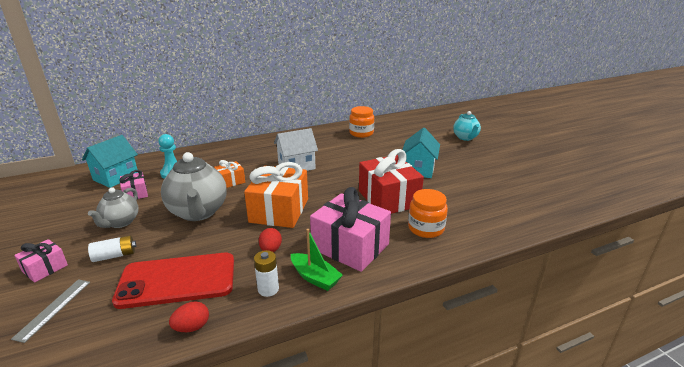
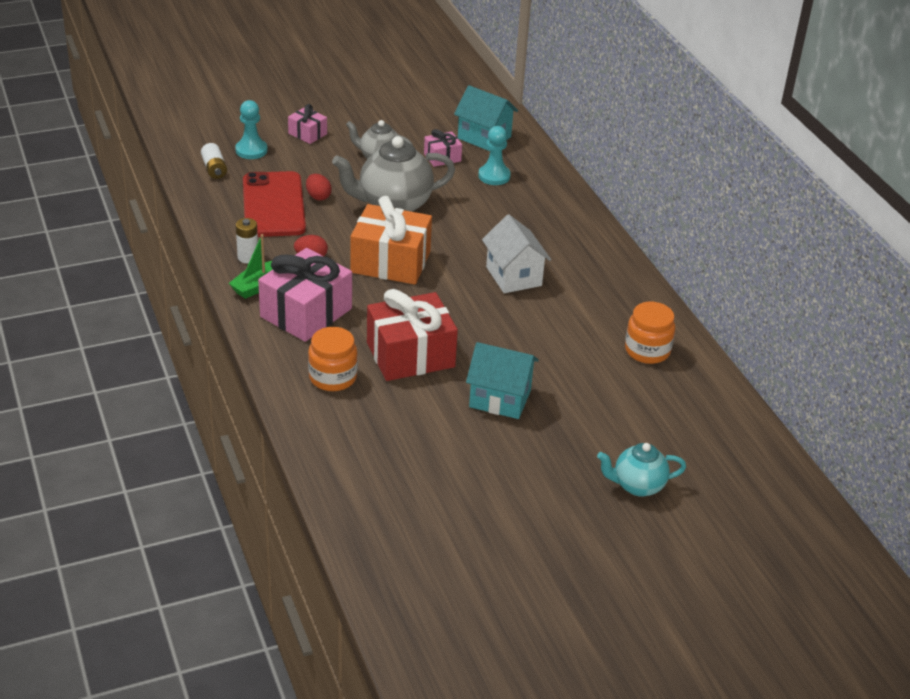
camera: 90 degrees right, 10 degrees up
(53, 309) = (251, 150): grey ruler -> turquoise pawn
(115, 255) = (319, 165): white battery -> white battery (214, 169)
(192, 327) = (210, 219): red egg -> red egg (318, 196)
(230, 181) = (469, 222): orange gift -> none

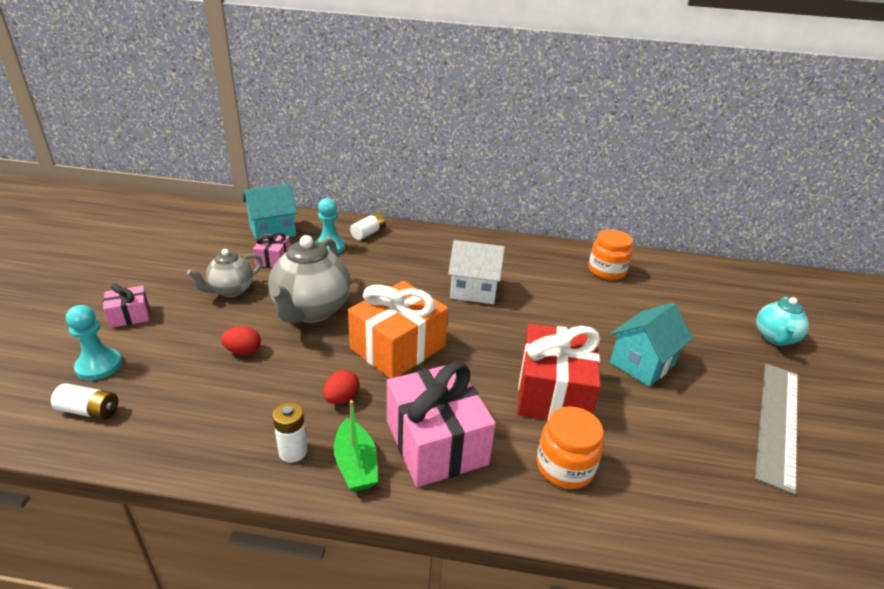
camera: 60 degrees left, 5 degrees down
(273, 205) = (219, 389): red phone -> none
(491, 490) = (778, 422): none -> grey ruler
(543, 186) = (368, 233): none -> white battery

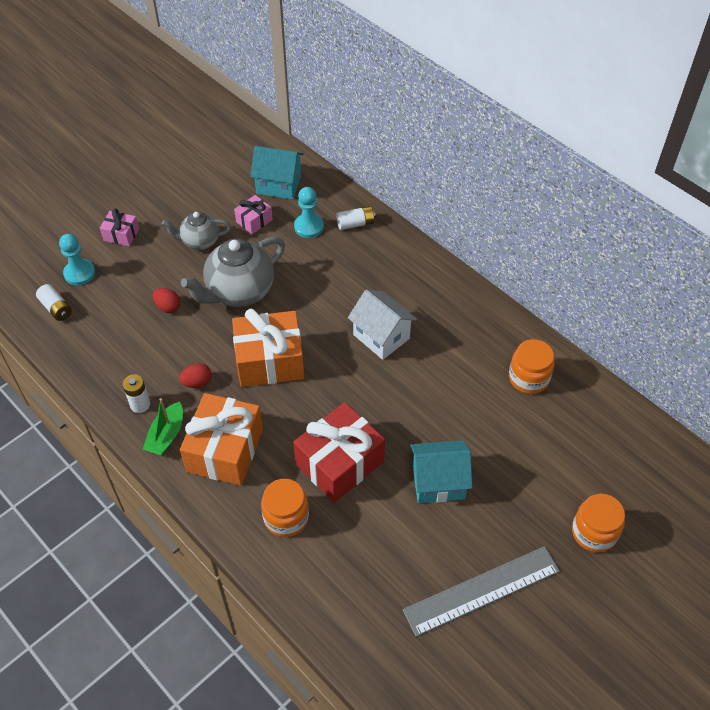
camera: 40 degrees right, 20 degrees up
(436, 442) = (225, 450): pink gift -> orange gift
(775, 338) = (594, 532): turquoise teapot -> orange jar

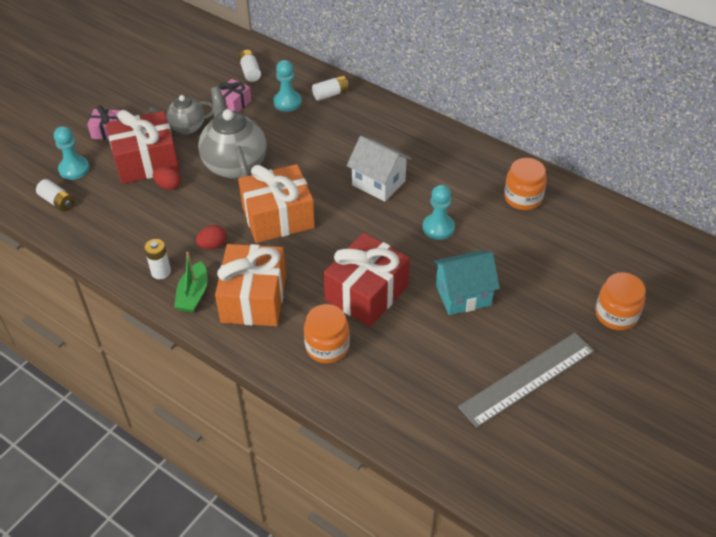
camera: 10 degrees left, 5 degrees down
(152, 275) = (146, 161): none -> red gift
(239, 292) = (234, 164): grey teapot -> grey teapot turned 120 degrees clockwise
(279, 185) = (250, 71): turquoise house -> white battery
(431, 399) = (438, 227): none -> turquoise pawn

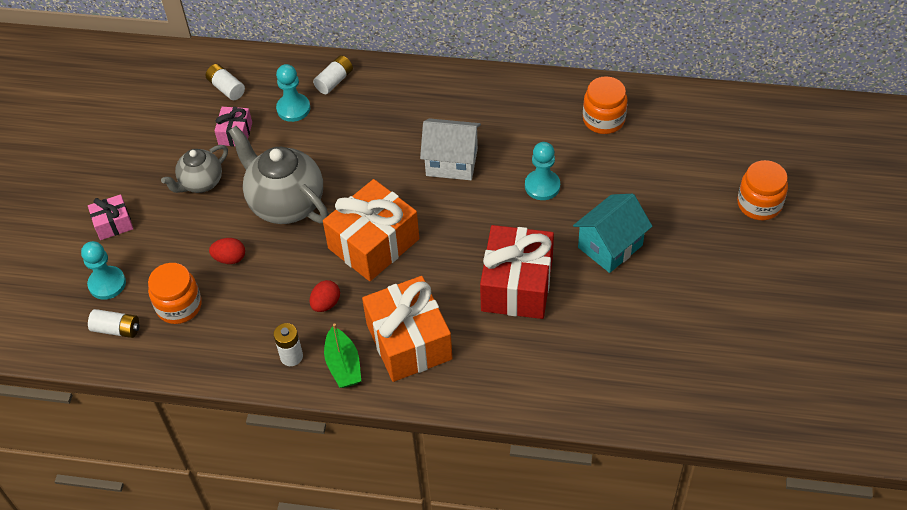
camera: 25 degrees left, 5 degrees up
(146, 161) = (184, 241): red gift -> none
(327, 347) = (515, 357): orange jar -> orange jar (179, 306)
(527, 379) = (719, 303): grey ruler -> none

